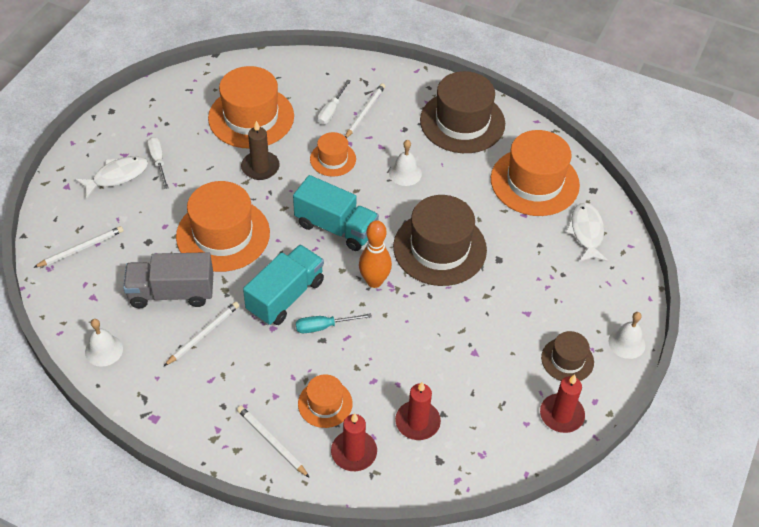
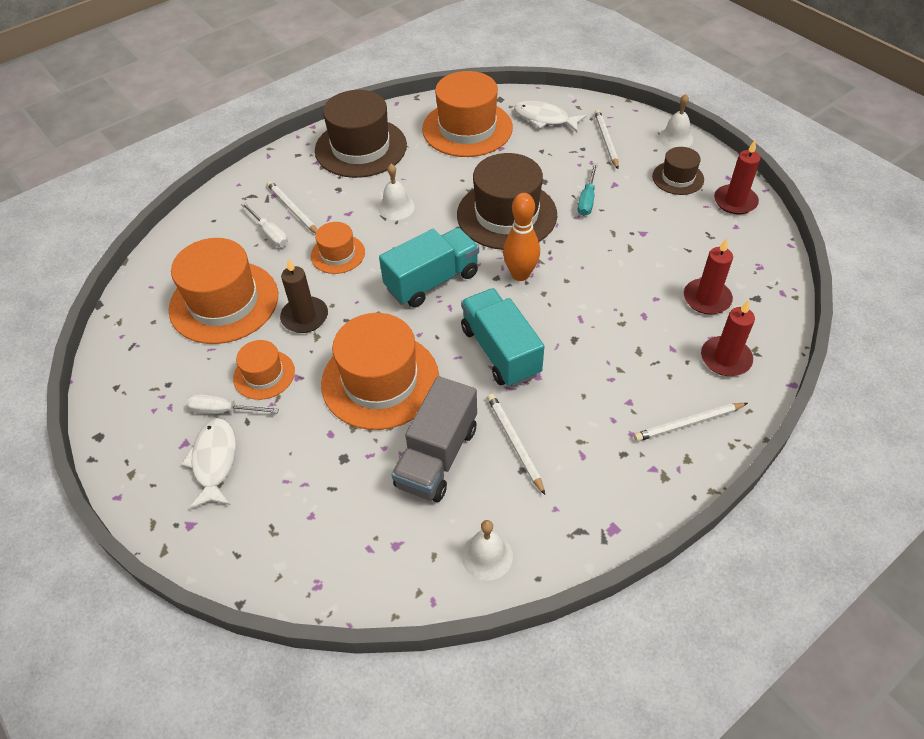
camera: 60 degrees left, 0 degrees up
(81, 248) = (307, 537): white pencil -> white pencil (606, 140)
(324, 326) = (557, 332): turquoise screwdriver -> turquoise screwdriver (587, 200)
(325, 404) = (657, 362): orange hat -> orange hat (264, 374)

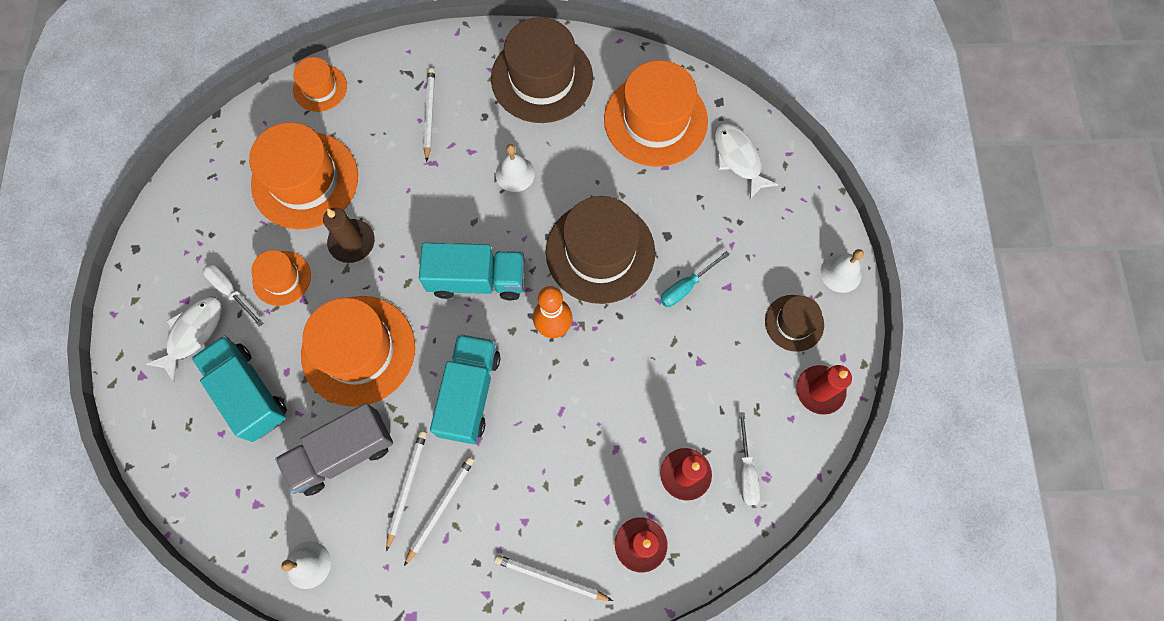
camera: 35 degrees right, 20 degrees up
(270, 234) = (391, 129): white screwdriver -> white screwdriver (746, 471)
(310, 470) = (249, 393): none -> turquoise truck
(338, 254) = (427, 193): orange hat -> orange hat (320, 88)
(606, 140) = (770, 227): white pencil -> white pencil (440, 508)

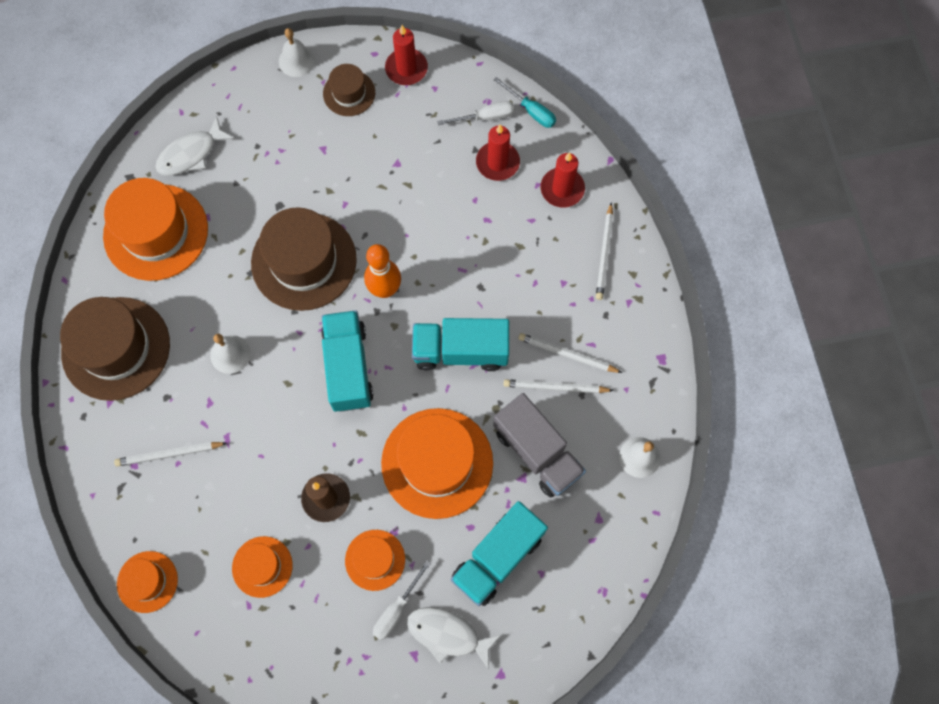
camera: 100 degrees left, 0 degrees up
(305, 180) = (262, 566): orange hat -> orange hat, size x0.53
(686, 287) = (328, 183): turquoise screwdriver -> turquoise screwdriver (531, 111)

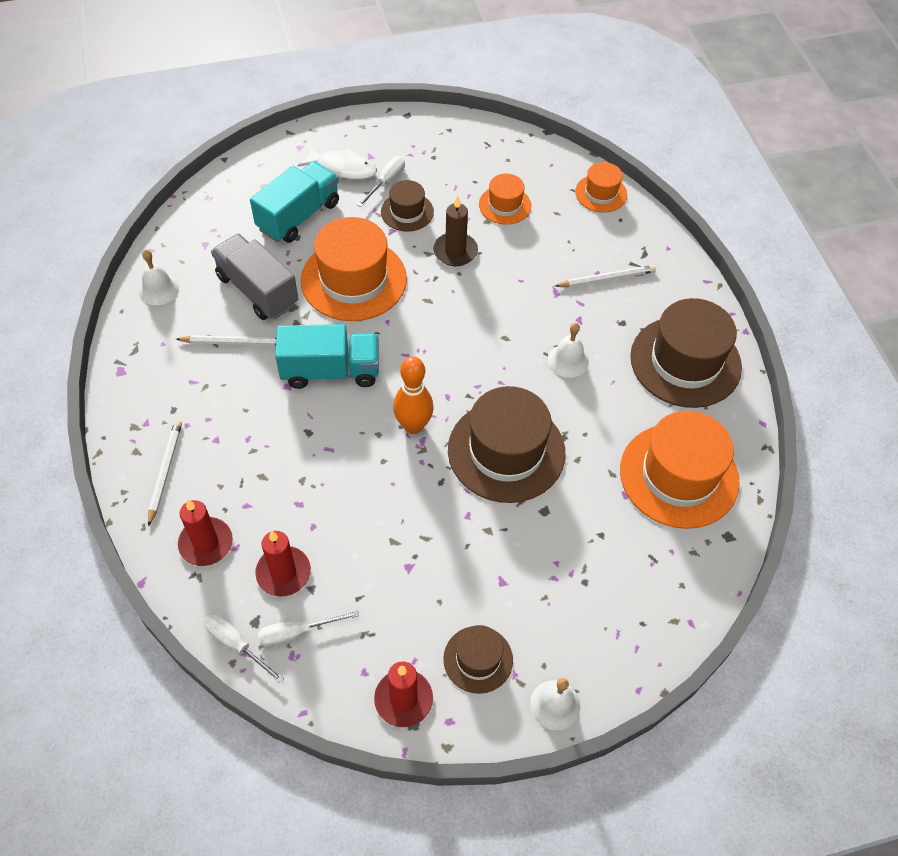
camera: 175 degrees right, 15 degrees down
(191, 154) = (663, 568): white fish -> none
(348, 367) = (446, 353): turquoise truck -> none
(375, 560) = (407, 212): orange hat -> brown hat
(531, 111) = (236, 644): turquoise screwdriver -> white screwdriver
(567, 354) = (219, 371): white pencil -> none

